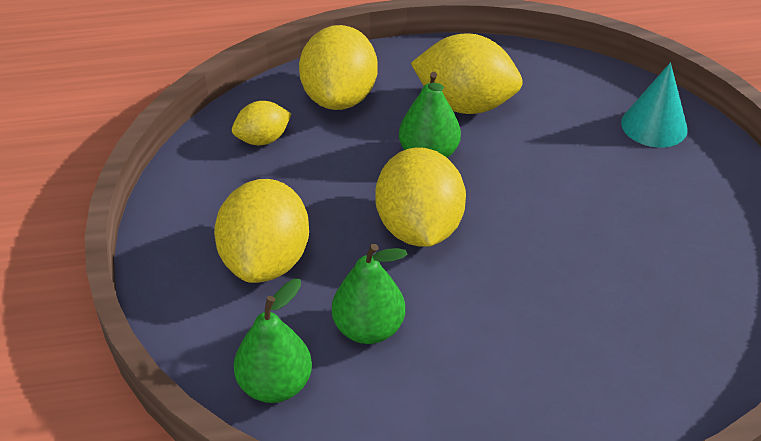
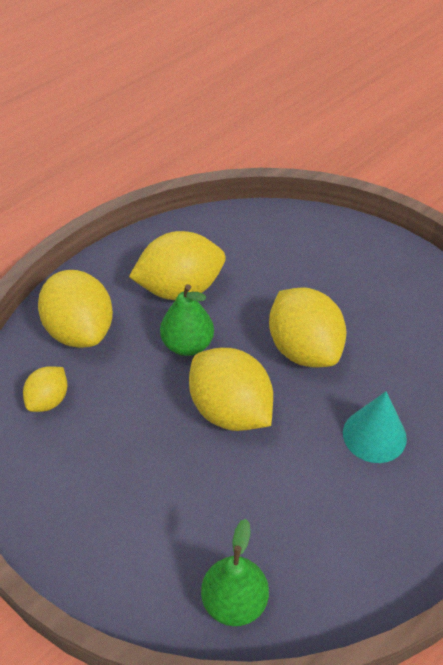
camera: 35 degrees left, 5 degrees up
(266, 261) = (141, 505): yellow lemon -> yellow lemon (304, 349)
(368, 329) = (262, 514): green pear -> none
(654, 126) = (320, 241): turquoise cone -> turquoise cone (374, 435)

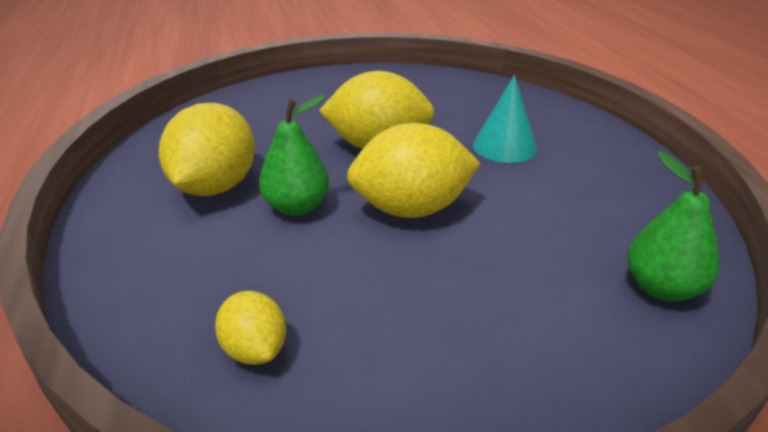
camera: 60 degrees left, 15 degrees down
(80, 331) = (175, 280): yellow lemon -> none

